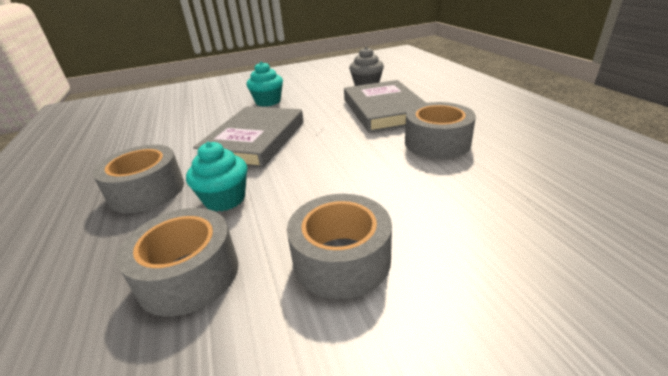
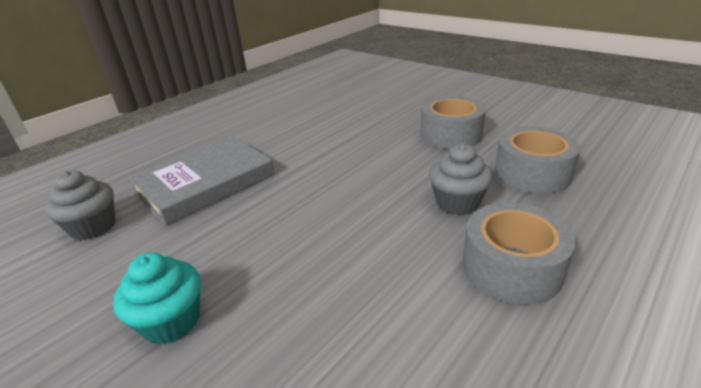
camera: 120 degrees left, 0 degrees up
(225, 199) = (457, 202): turquoise cupcake -> grey cupcake
(255, 141) = (337, 247): grey book -> none
(437, 143) = (280, 139): grey tape -> none

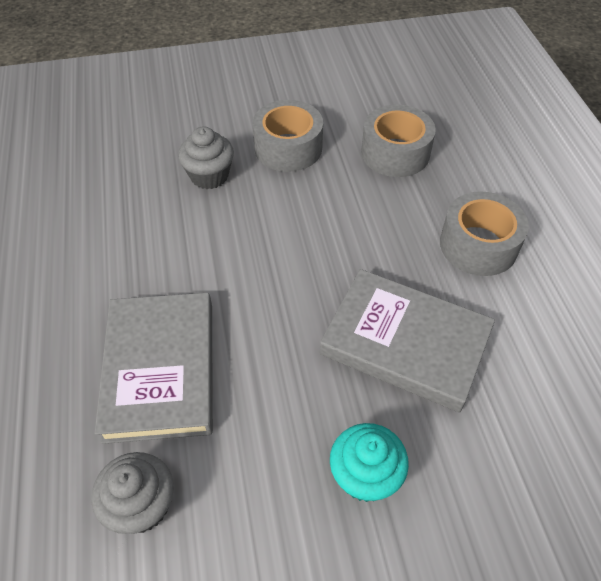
camera: 55 degrees left, 20 degrees up
(336, 277) = (405, 343): none -> grey book
(457, 202) = (387, 218): grey cupcake -> grey cupcake (209, 176)

